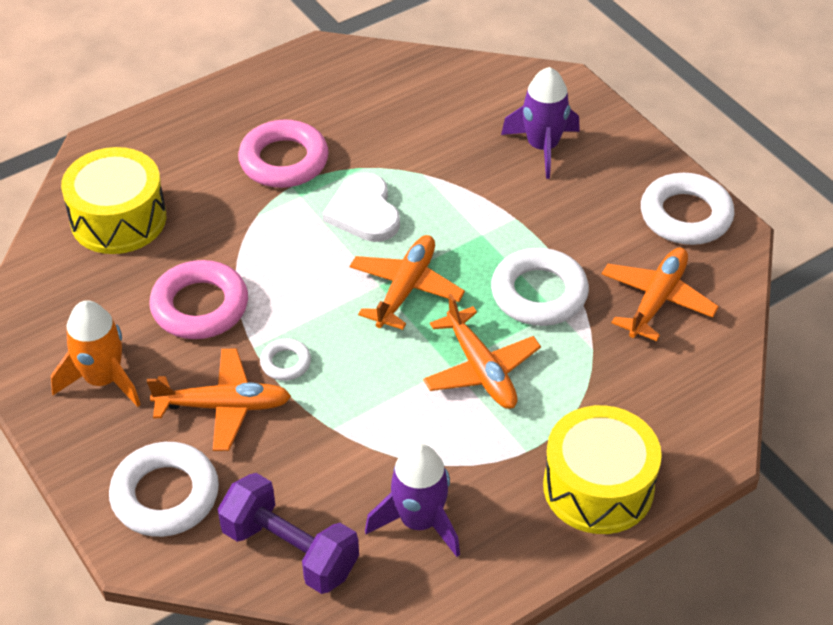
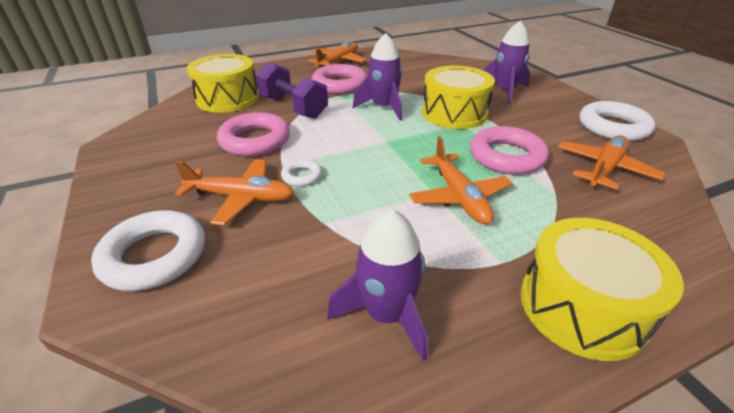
camera: 10 degrees right, 10 degrees down
(103, 379) = (161, 172): orange rocket -> none
(290, 551) = (243, 325): purple dumbbell -> purple dumbbell (293, 107)
(364, 211) = (383, 107): white heart -> purple rocket
(406, 288) = (405, 145): orange plane -> orange plane (339, 62)
(468, 212) = (454, 113): none -> yellow drum
(539, 293) = (506, 156): white ring -> pink ring

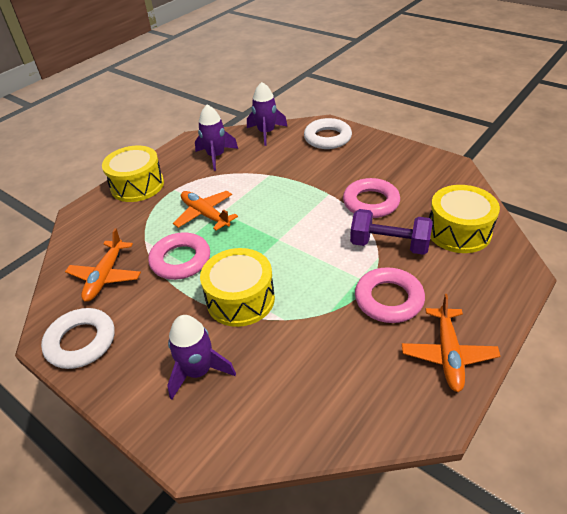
camera: 155 degrees right, 5 degrees up
(241, 198) = (325, 169): orange plane -> none
(302, 176) = (308, 191): white ring -> none
(383, 107) = (311, 279): purple rocket -> purple rocket (266, 133)

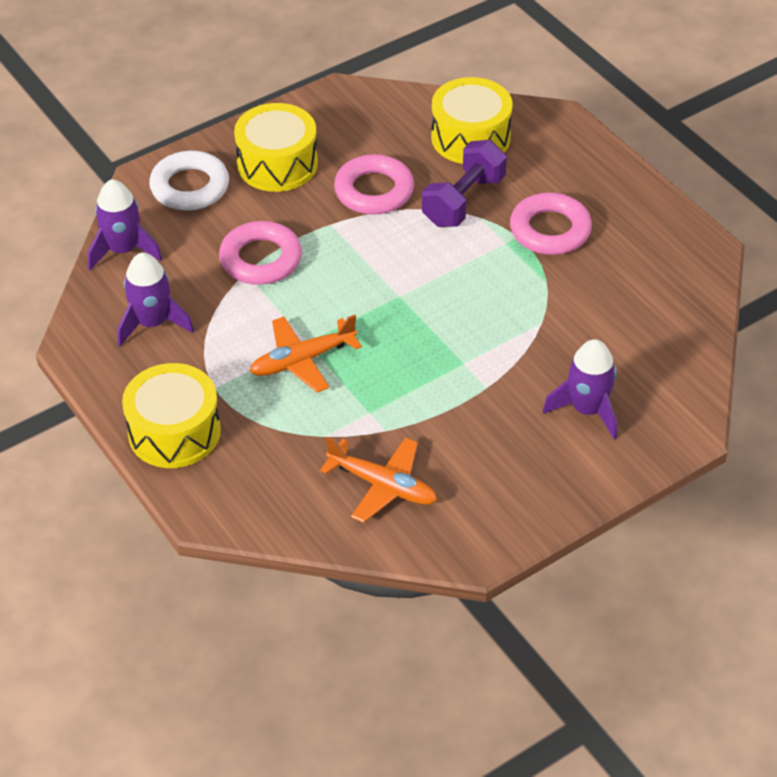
camera: 75 degrees left, 5 degrees up
(81, 342) = (497, 517): white ring -> none
(180, 260) = (390, 401): pink ring -> pink ring (261, 259)
(240, 299) = (492, 354): yellow drum -> yellow drum (277, 164)
(448, 354) = (641, 213): orange plane -> none

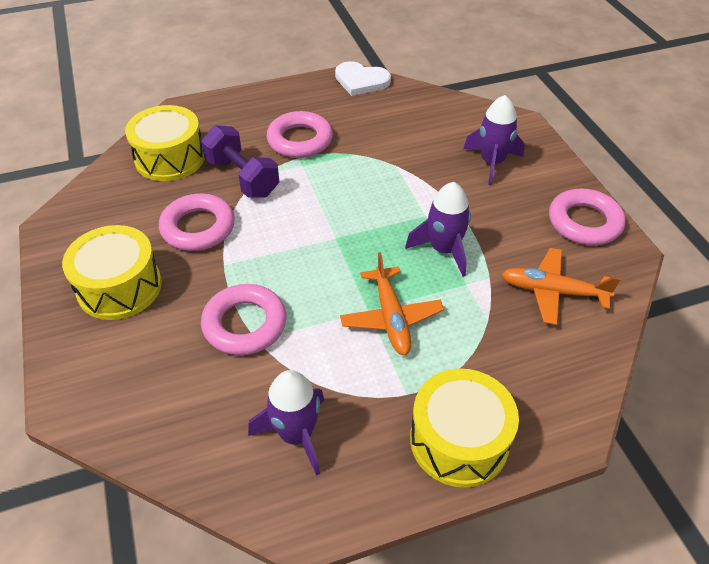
camera: 75 degrees left, 0 degrees up
(123, 250) = (170, 445): purple rocket -> purple rocket (444, 250)
(190, 187) = (107, 365): white ring -> none
(383, 486) = (552, 291): orange plane -> orange plane turned 120 degrees counterclockwise
(510, 509) = (584, 222): none -> pink ring
(701, 257) = (361, 81): none -> white heart

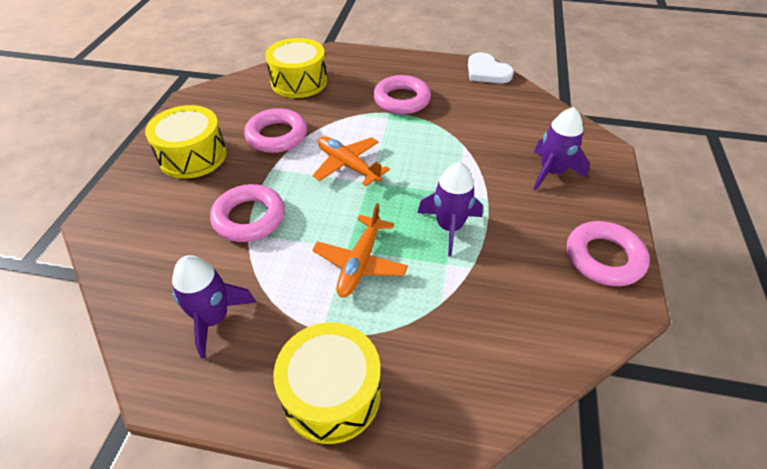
camera: 30 degrees right, 0 degrees up
(242, 177) = (337, 112): purple dumbbell -> none
(552, 291) = (522, 306): orange plane -> orange plane (348, 165)

